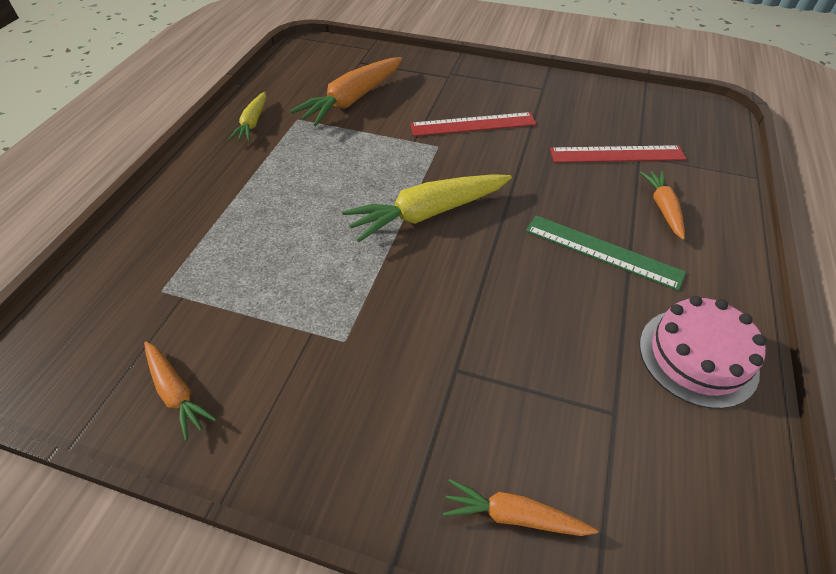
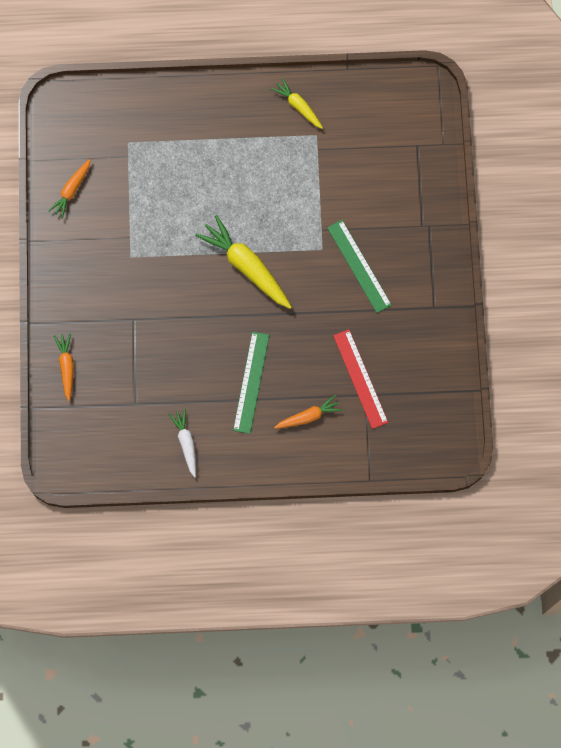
camera: 70 degrees right, 25 degrees up
(253, 123) = (298, 106): yellow carrot -> yellow carrot turned 60 degrees clockwise
(352, 100) = (356, 164): orange carrot -> none
(473, 124) = (359, 266): red ruler -> green ruler
(697, 356) = (186, 443): pink cake -> white carrot

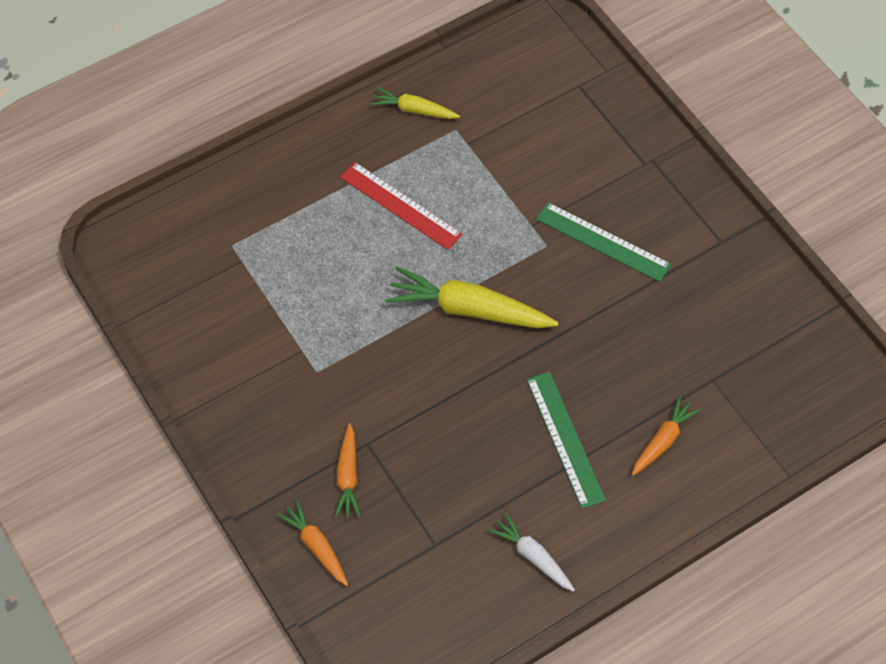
camera: 30 degrees left, 15 degrees down
(72, 190) = (193, 333): orange carrot -> orange carrot (348, 476)
(360, 379) = (693, 364): red ruler -> red ruler (400, 205)

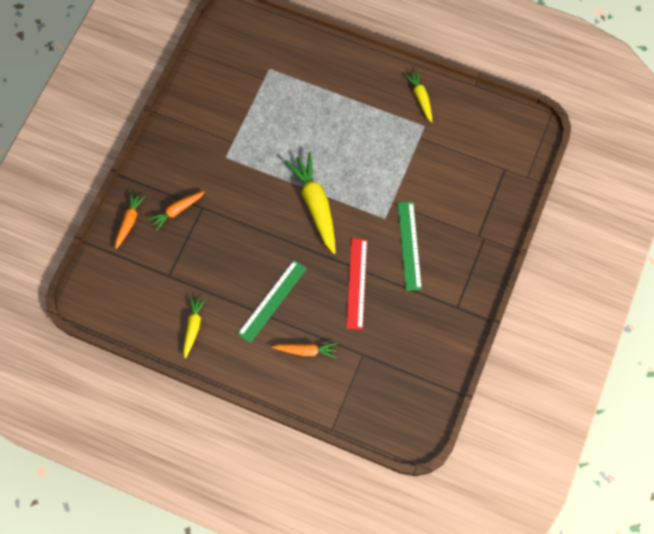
camera: 55 degrees right, 10 degrees up
(400, 205) = (354, 131): red ruler -> red ruler (356, 283)
(532, 556) = (193, 326): white carrot -> yellow carrot

